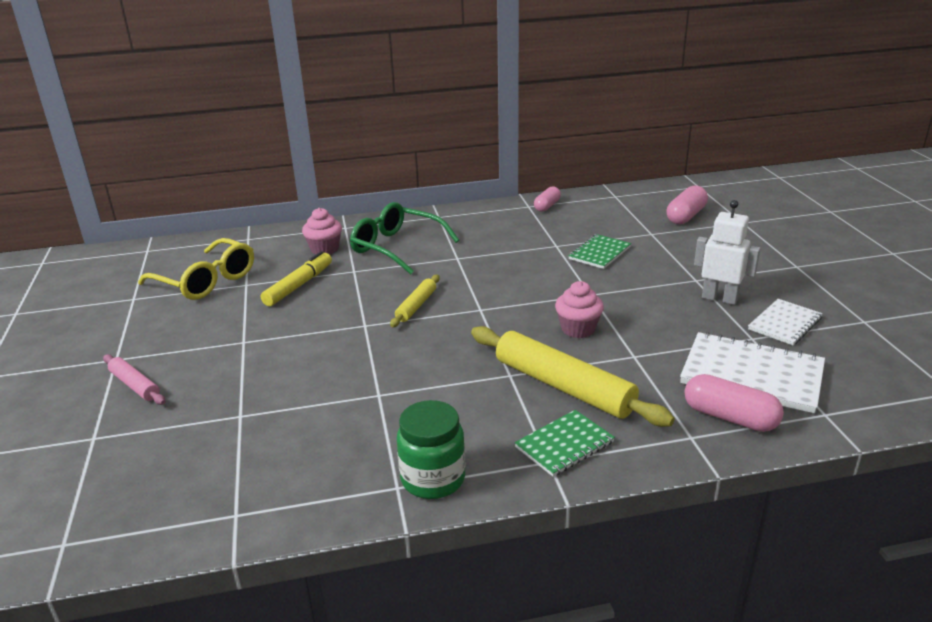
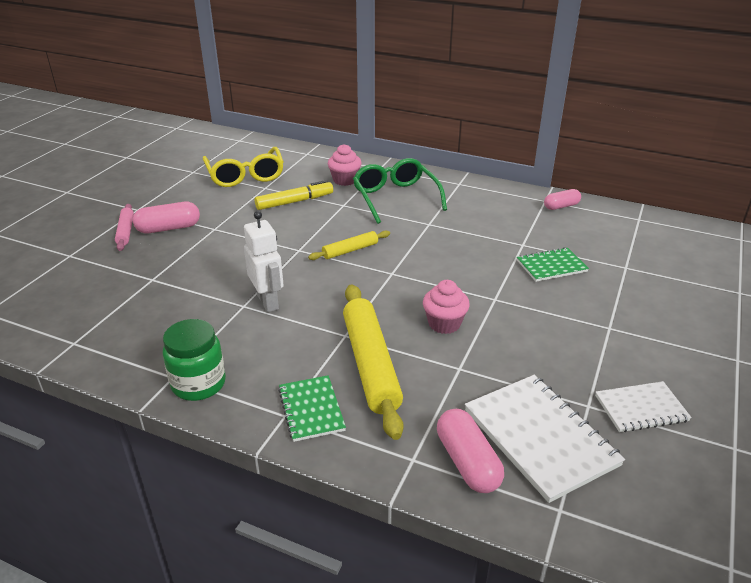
camera: 35 degrees right, 5 degrees up
(564, 445) = (311, 409): green notebook -> green notebook turned 75 degrees clockwise
(685, 216) = (684, 263): pink capsule -> pink capsule (168, 228)
(719, 298) = (608, 355): white robot -> white robot (268, 302)

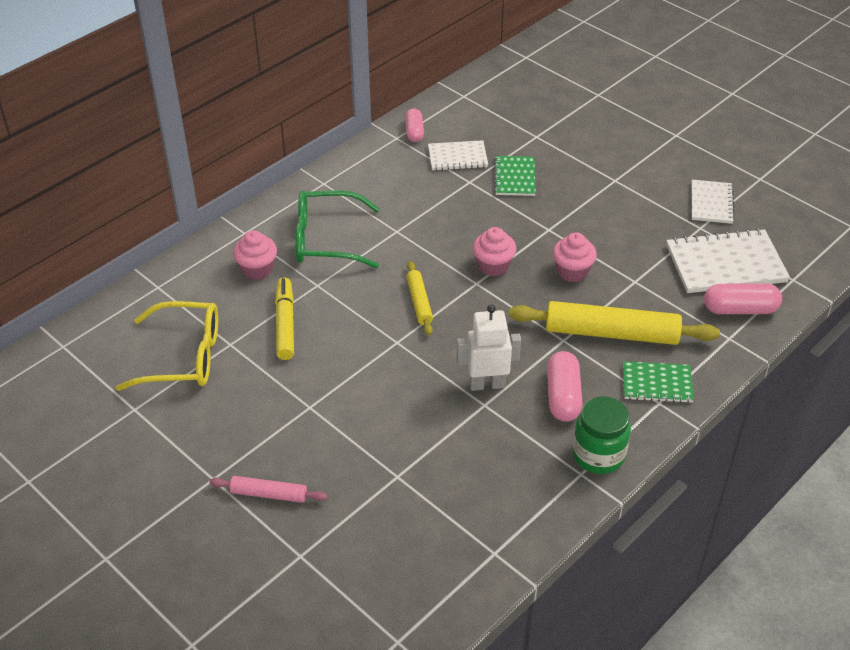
camera: 70 degrees left, 10 degrees up
(168, 228) = (285, 450): pink capsule -> pink capsule (563, 396)
(419, 277) = (493, 266): none -> pink cupcake
(549, 232) = (457, 157): none -> white notebook

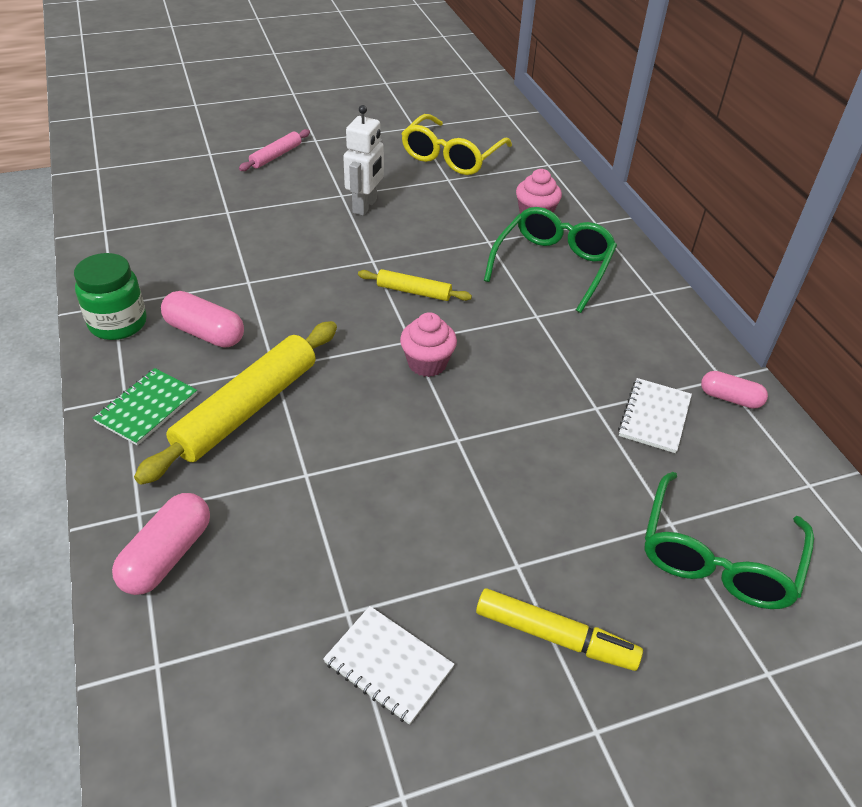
camera: 115 degrees right, 0 degrees up
(285, 324) = (449, 210): yellow marker -> yellow marker (555, 636)
(487, 384) = (269, 292): white robot -> white robot (365, 206)
(514, 177) = (582, 454): green notebook -> none
(545, 117) = (717, 557): none -> green glasses
(572, 271) = (367, 424): pink cupcake -> none
(725, 264) = (254, 595): white notebook -> none

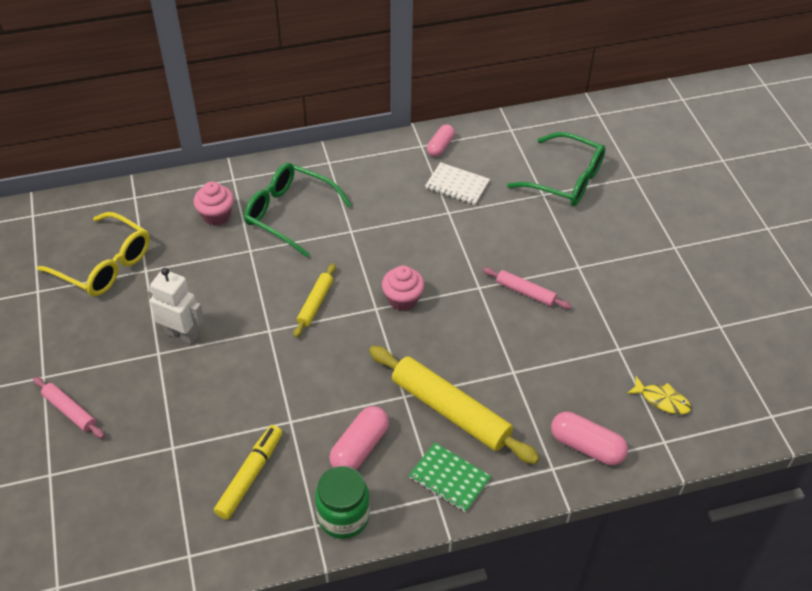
camera: 85 degrees left, 5 degrees up
(238, 670) = (662, 400): none -> yellow fish
(388, 665) = (650, 330): white notebook -> none
(454, 493) = (525, 292): none -> pink rolling pin
(555, 636) = (623, 256): yellow marker -> yellow marker (250, 475)

